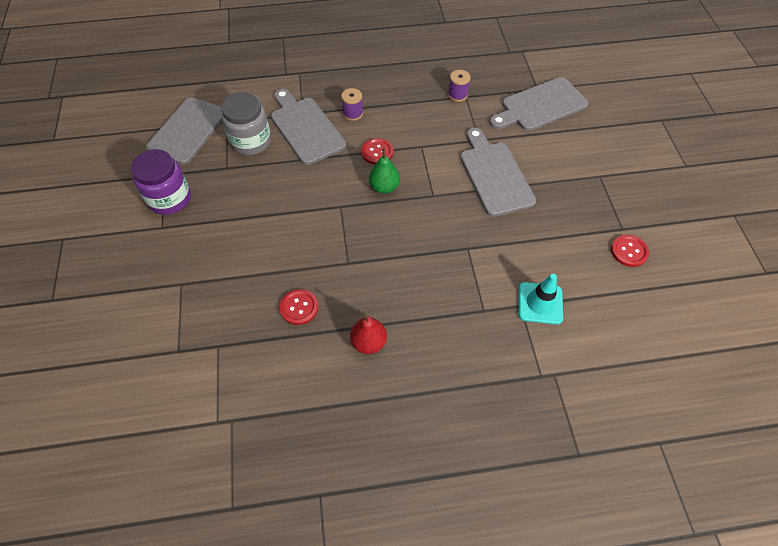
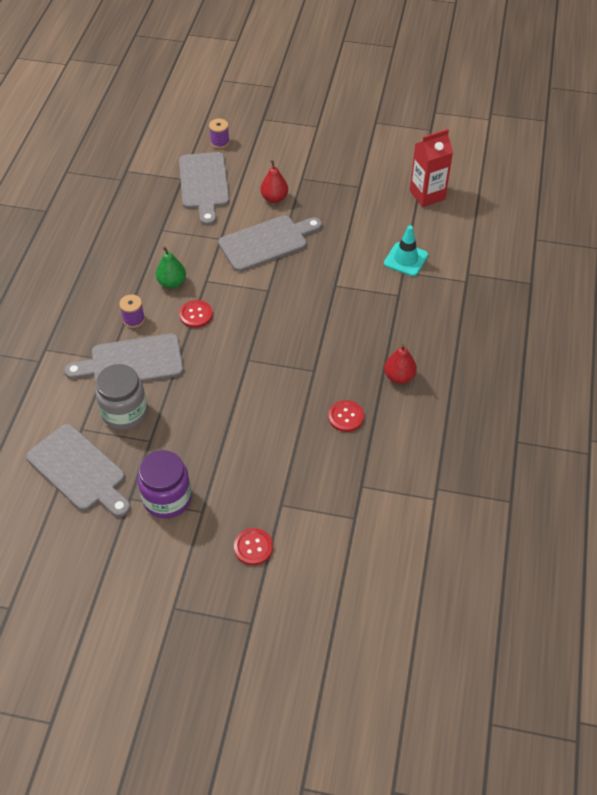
camera: 70 degrees left, 5 degrees down
(384, 187) = (241, 321): green pear -> green pear (172, 282)
(457, 95) = (156, 234): purple spool -> purple spool (220, 142)
(494, 175) = (267, 242): grey cutting board -> grey cutting board turned 150 degrees clockwise
(557, 162) = (274, 198): none -> red pear
(629, 251) = (381, 191): red button -> red button (253, 547)
(654, 298) = (427, 195): none -> red carton

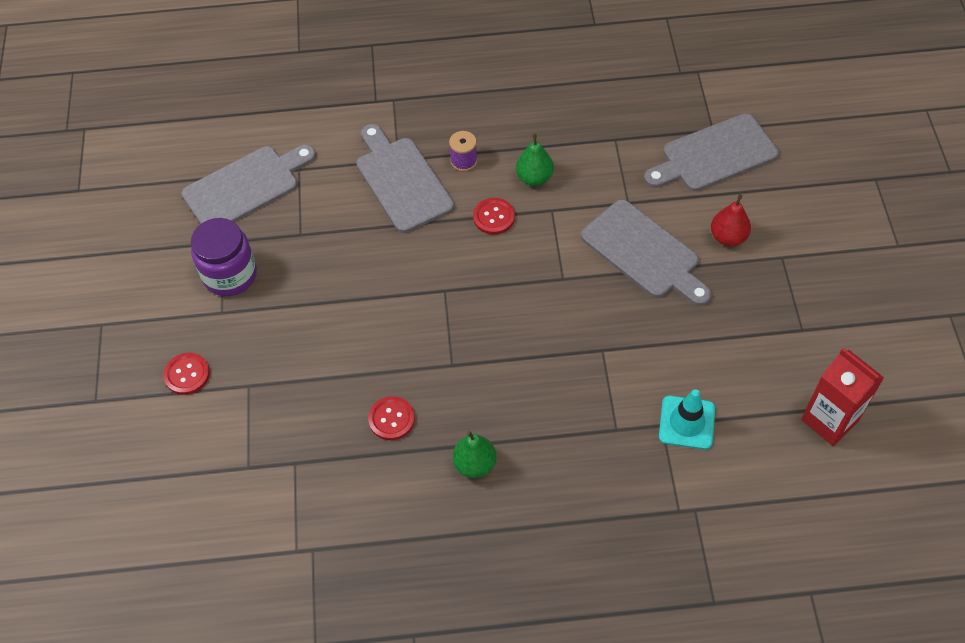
camera: 75 degrees right, 5 degrees up
(79, 470) = (246, 186): grey cutting board -> grey cutting board turned 150 degrees counterclockwise
(124, 412) = (331, 198): grey jar -> none
(220, 142) = (801, 146): purple spool -> none
(399, 376) = (474, 464): red pear -> green pear

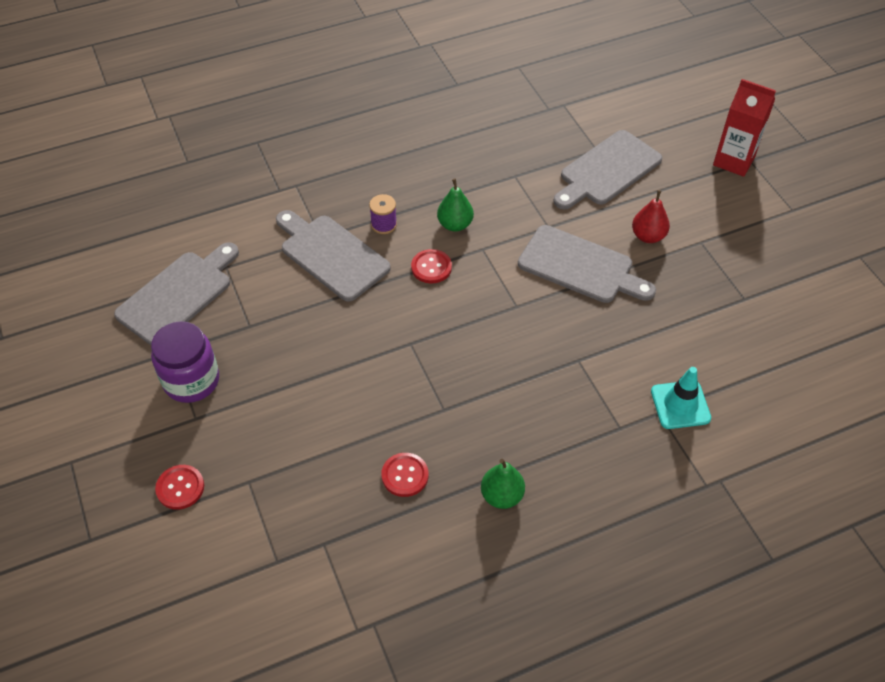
camera: 20 degrees left, 5 degrees down
(829, 420) = (801, 370): red carton -> red carton (734, 161)

